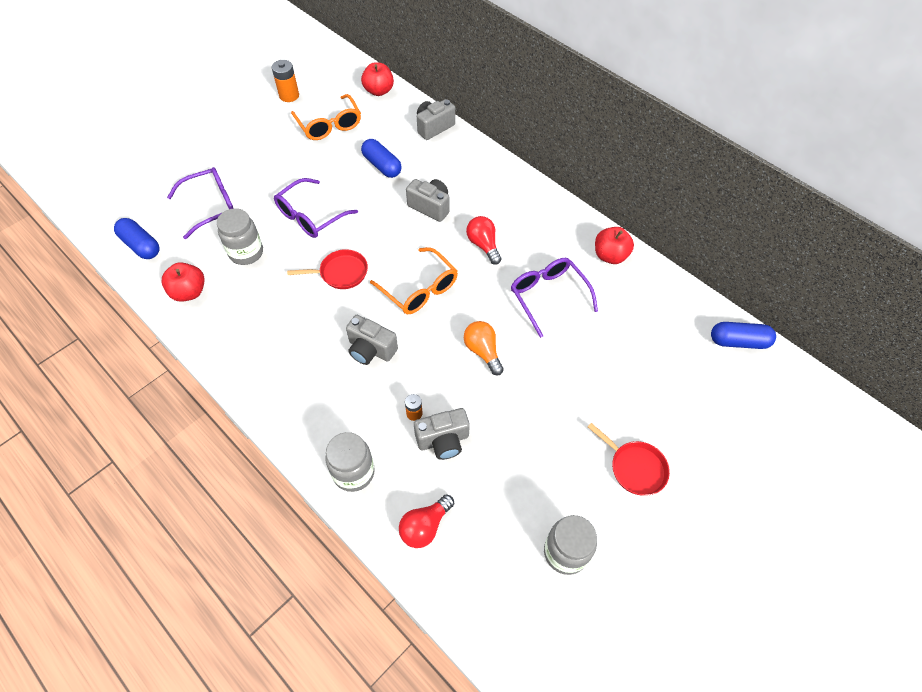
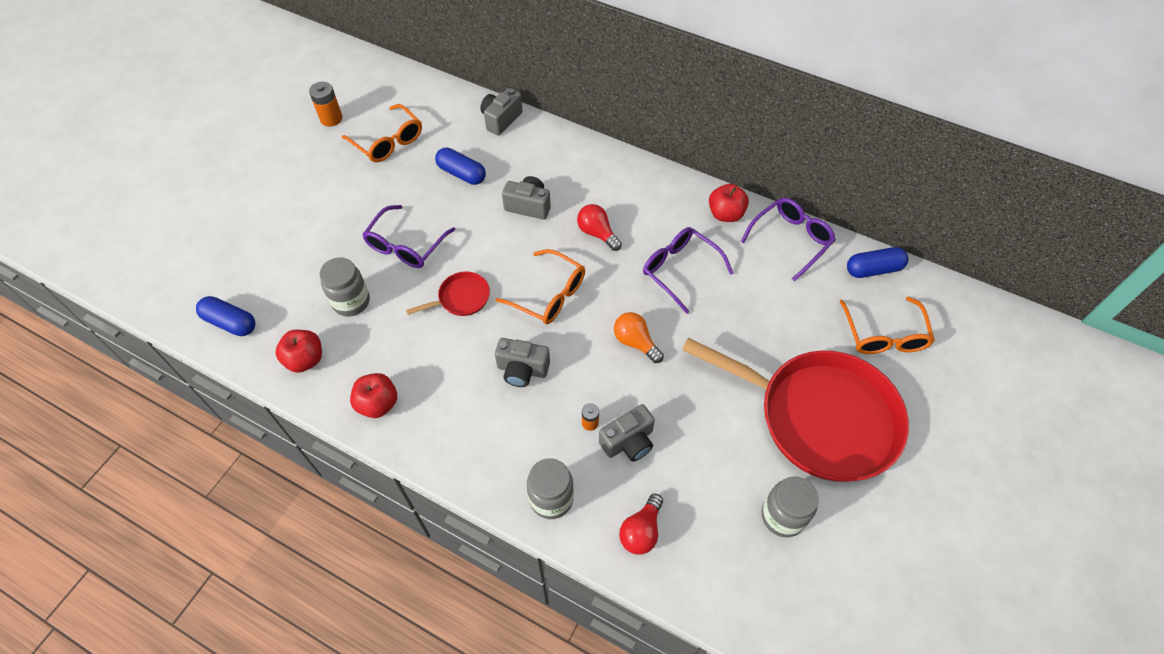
camera: 15 degrees left, 0 degrees up
(212, 206) = (293, 260): purple glasses -> purple glasses (791, 239)
(379, 91) = (428, 92): red apple -> red apple (378, 404)
(635, 468) = (819, 417): red pan -> red pan, size x2.49
(728, 407) = (884, 336): none -> orange glasses

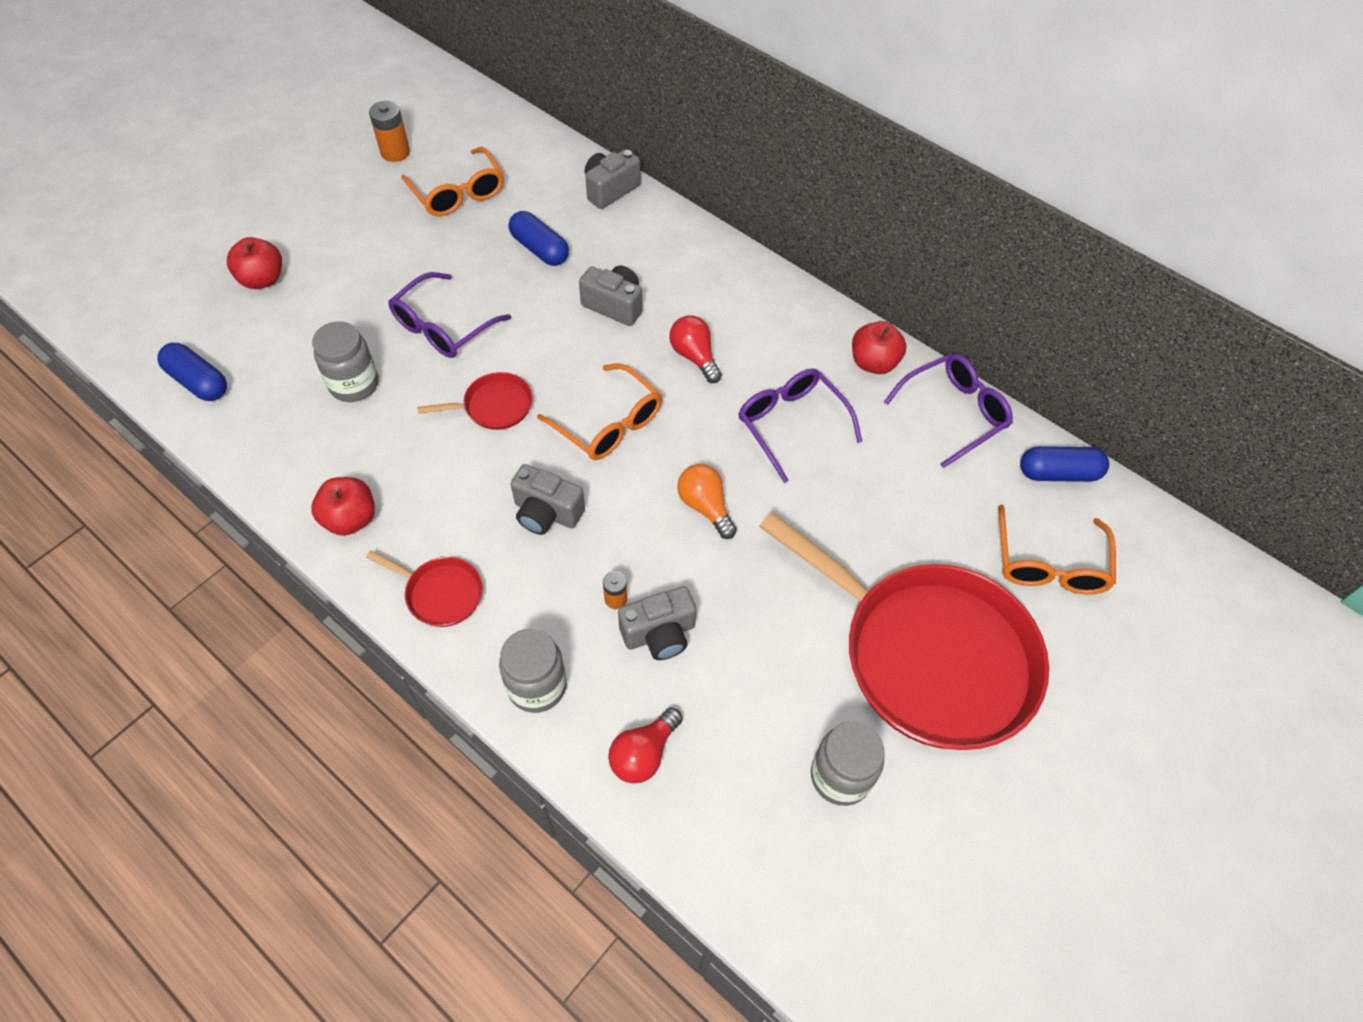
camera: 10 degrees right, 0 degrees up
(305, 359) = (276, 445): red apple -> red apple (262, 279)
(461, 445) = (440, 593): none -> red pan

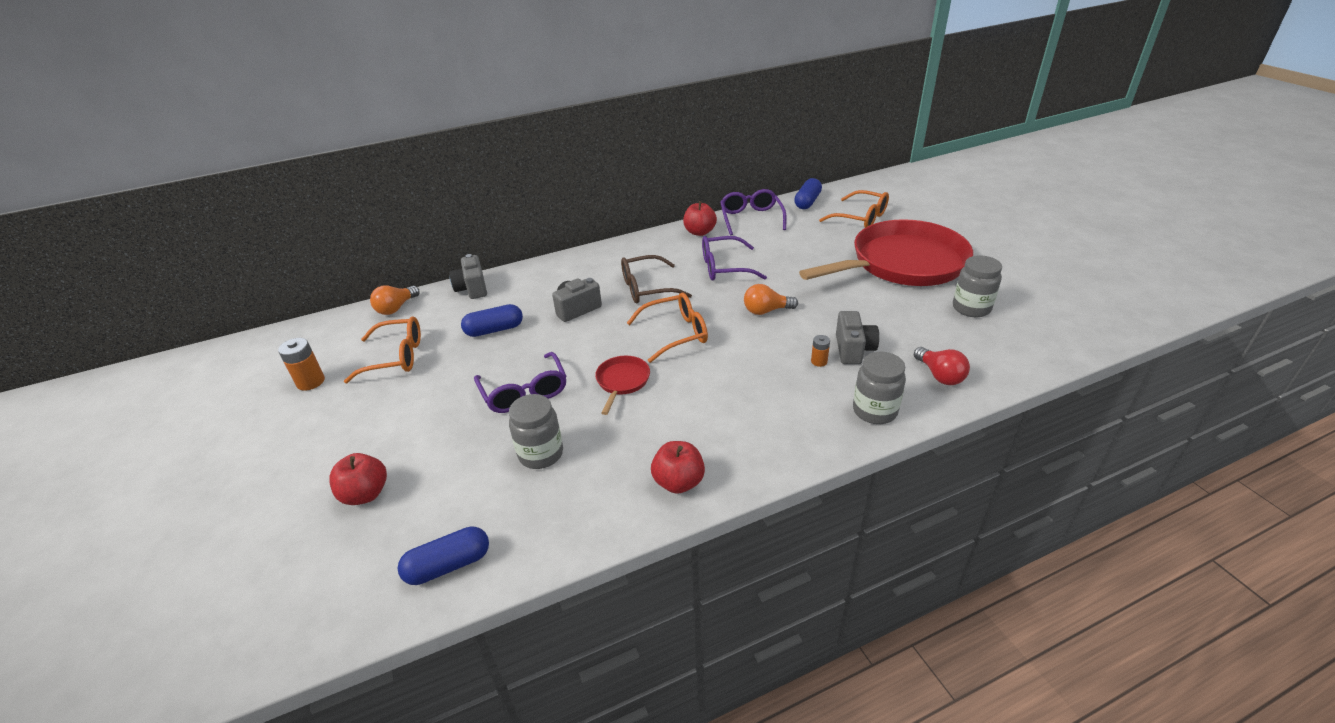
camera: 60 degrees left, 20 degrees down
(440, 593) = (776, 443): red pan -> none
(541, 146) = (396, 308): none -> orange light bulb
(546, 513) = (733, 376): grey camera -> none
(694, 356) = (646, 288): red light bulb -> brown glasses

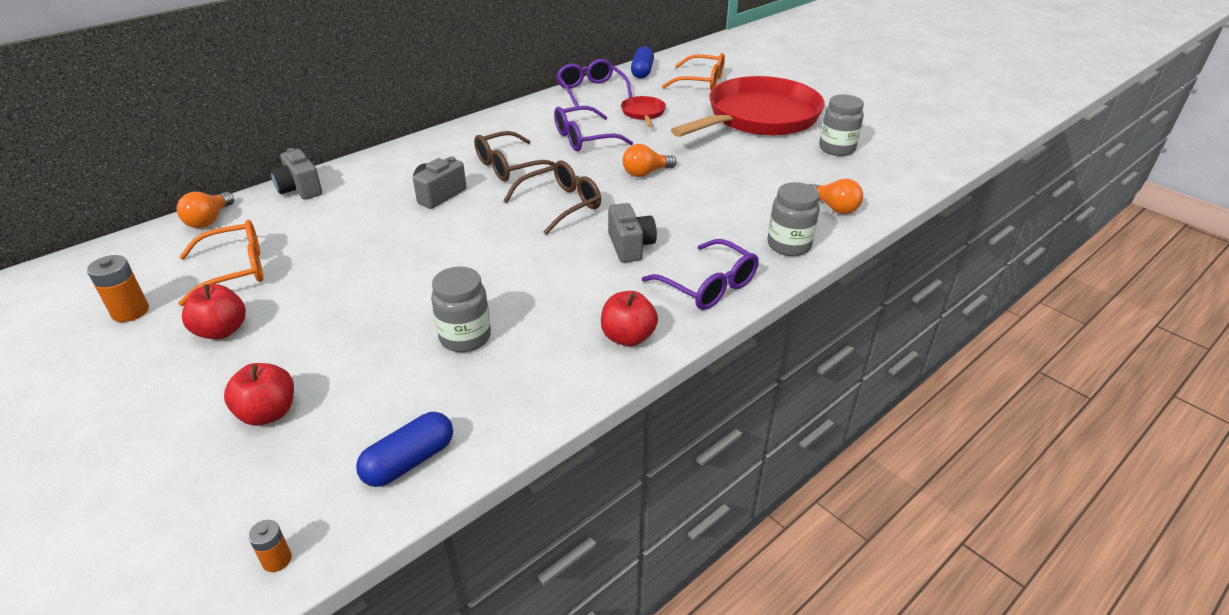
camera: 20 degrees left, 0 degrees up
(494, 330) = (349, 227): blue capsule -> none
(524, 392) = (417, 282): purple glasses -> purple glasses (708, 286)
(622, 382) = (524, 256): red pan -> red pan (643, 113)
(676, 333) = (561, 204): orange glasses -> brown glasses
(699, 232) = (542, 108): red apple -> red apple (222, 331)
(819, 361) = (718, 211): orange battery -> orange battery (277, 560)
(853, 349) = (746, 196): grey camera -> grey camera (630, 246)
(940, 375) = (834, 208): red light bulb -> orange light bulb

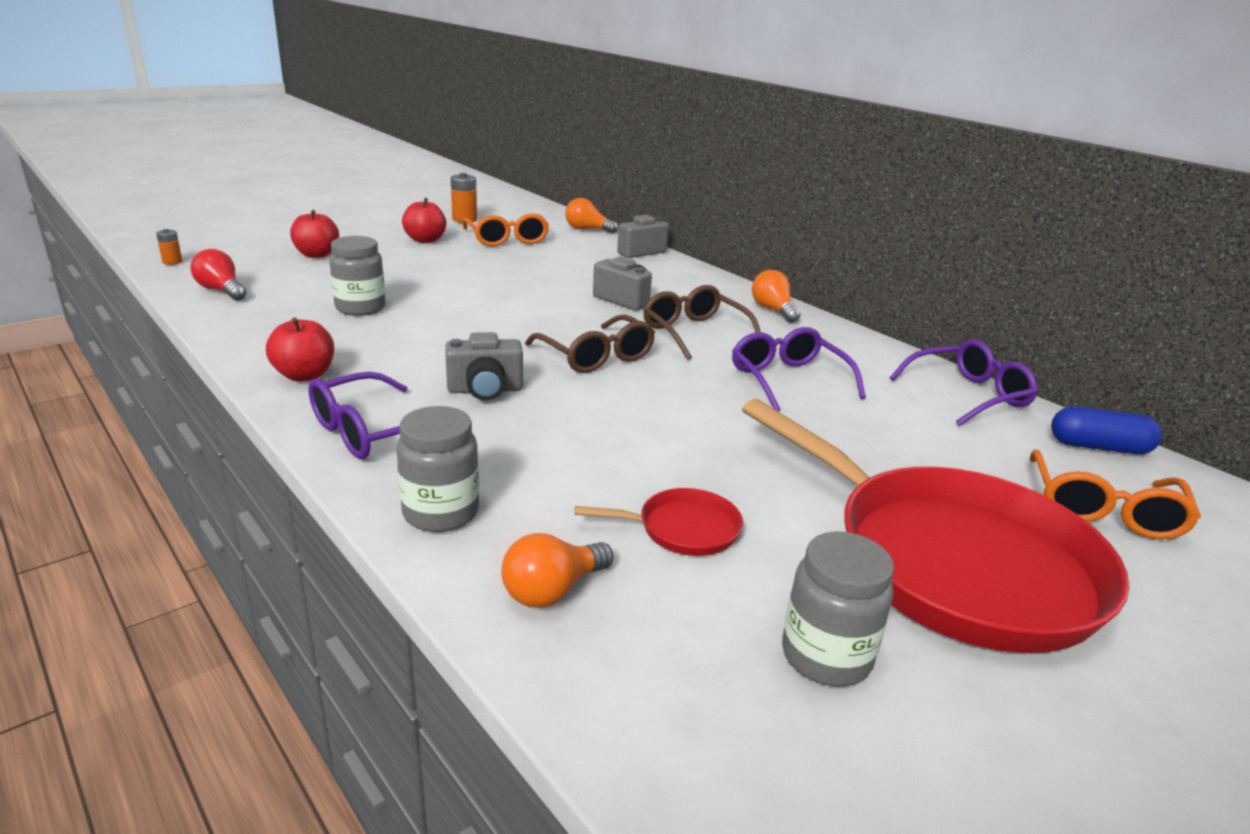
camera: 90 degrees right, 10 degrees down
(409, 461) = (221, 290): blue capsule -> red light bulb
(643, 113) = (903, 432): red pan -> red pan (682, 529)
(645, 173) = (684, 416): orange light bulb -> orange light bulb (773, 310)

